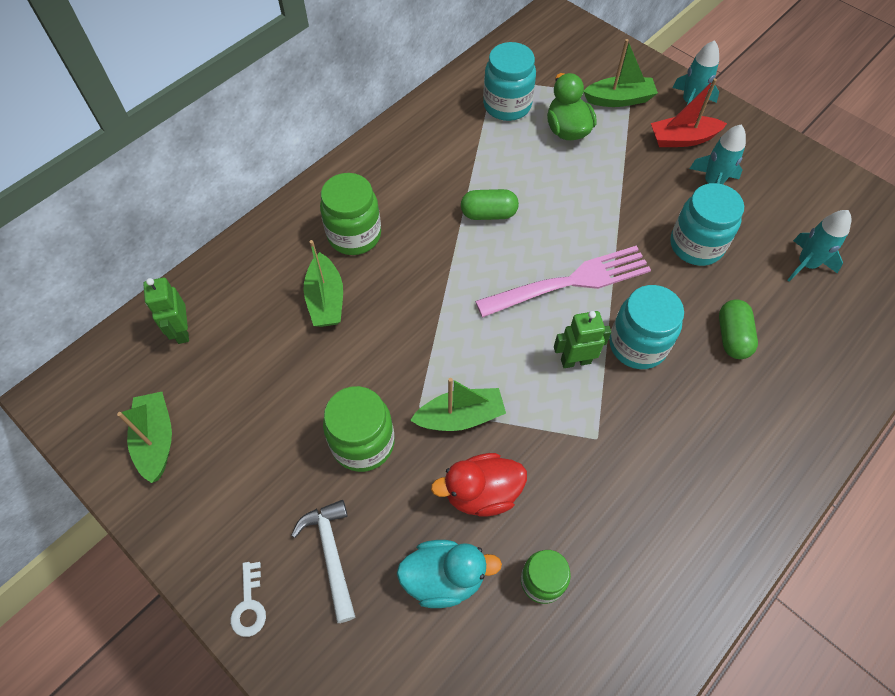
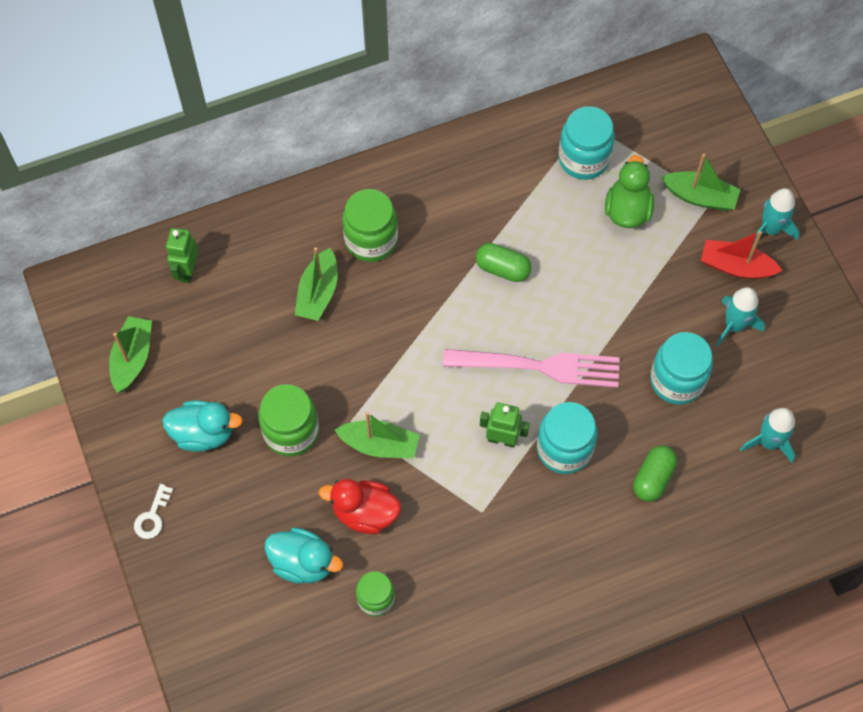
camera: 25 degrees right, 5 degrees up
(269, 485) = (203, 433): none -> turquoise duck
(331, 554) = (227, 507): white hammer -> none

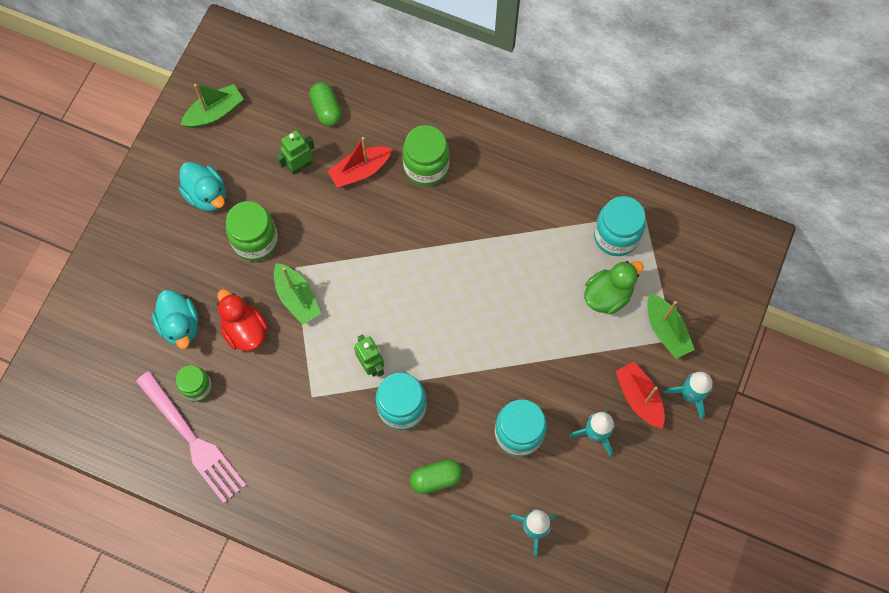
camera: 45 degrees right, 5 degrees up
(152, 516) = (129, 217): white key -> none
(187, 271) = (299, 88): green robot -> green robot (300, 166)
(318, 293) = (360, 171): green boat -> red boat
(502, 269) = (487, 259): green capsule -> green capsule (326, 109)
(539, 366) = (442, 341): pink fork -> pink fork (192, 440)

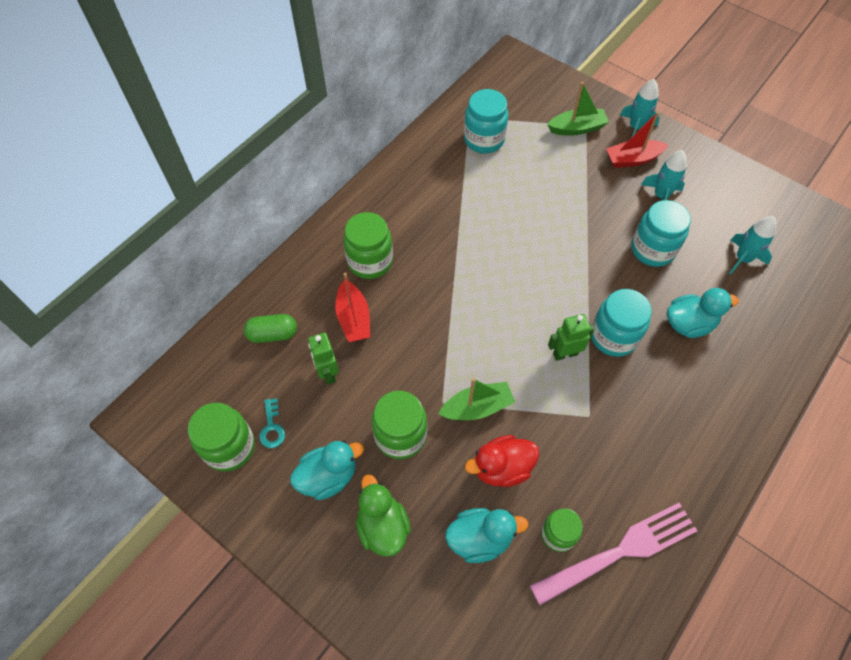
camera: 75 degrees left, 10 degrees down
(215, 112) = (229, 447): green boat -> green jar
(239, 138) = (272, 427): none -> turquoise key
(436, 478) = (689, 324): green capsule -> turquoise duck
(608, 295) = (536, 158): green duck -> green duck (382, 526)

